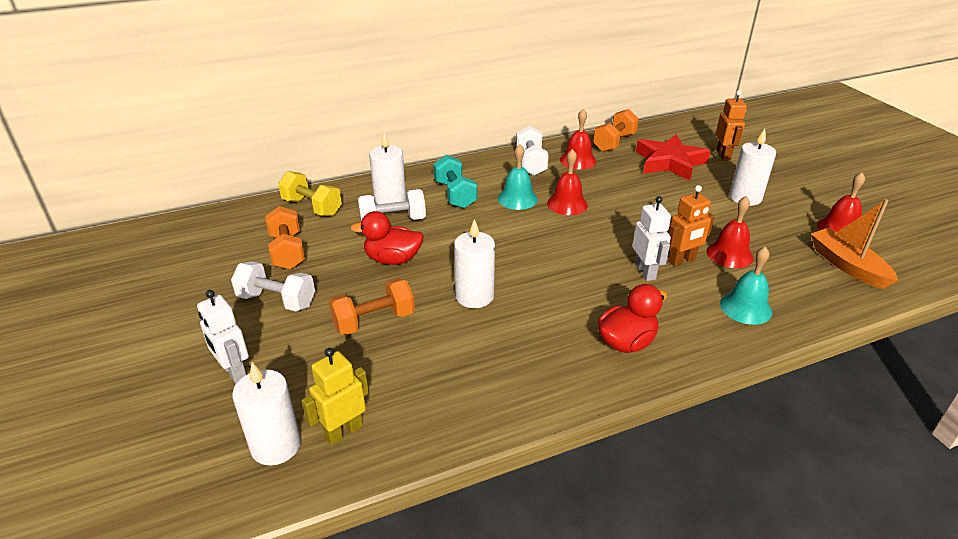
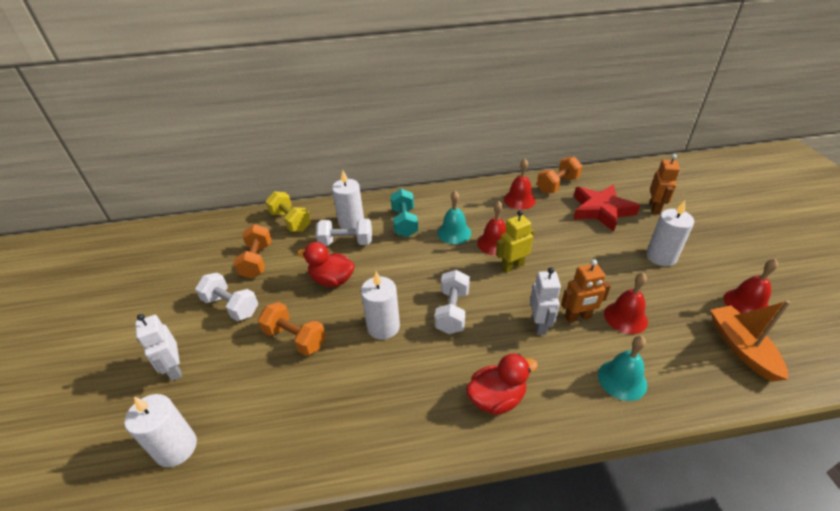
camera: 15 degrees right, 5 degrees up
(344, 431) = (231, 445): yellow robot -> yellow robot (512, 266)
(374, 321) = (295, 338): orange dumbbell -> orange dumbbell turned 45 degrees clockwise
(530, 163) = (478, 198): white dumbbell -> white dumbbell (452, 311)

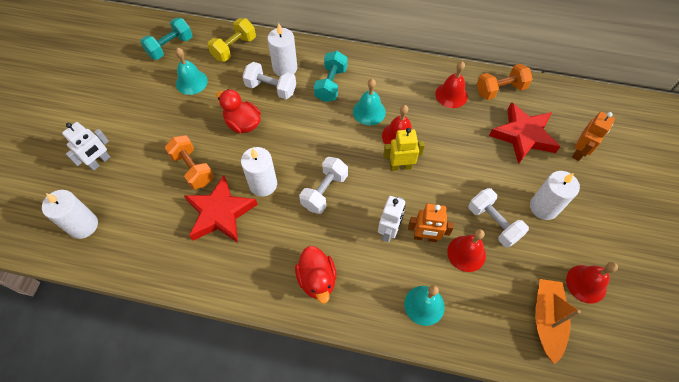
camera: 20 degrees right, 20 degrees up
(175, 369) = (100, 162): white robot -> white robot turned 135 degrees counterclockwise
(220, 238) = (170, 47): none -> turquoise dumbbell
(231, 306) = (156, 120): white dumbbell -> white dumbbell (493, 223)
(257, 261) = (191, 82): orange dumbbell -> turquoise bell
(290, 221) = (234, 48): yellow dumbbell -> yellow dumbbell turned 60 degrees clockwise
(349, 371) = (220, 213): none -> red star
(496, 398) = (317, 280): red duck -> red duck turned 75 degrees clockwise

